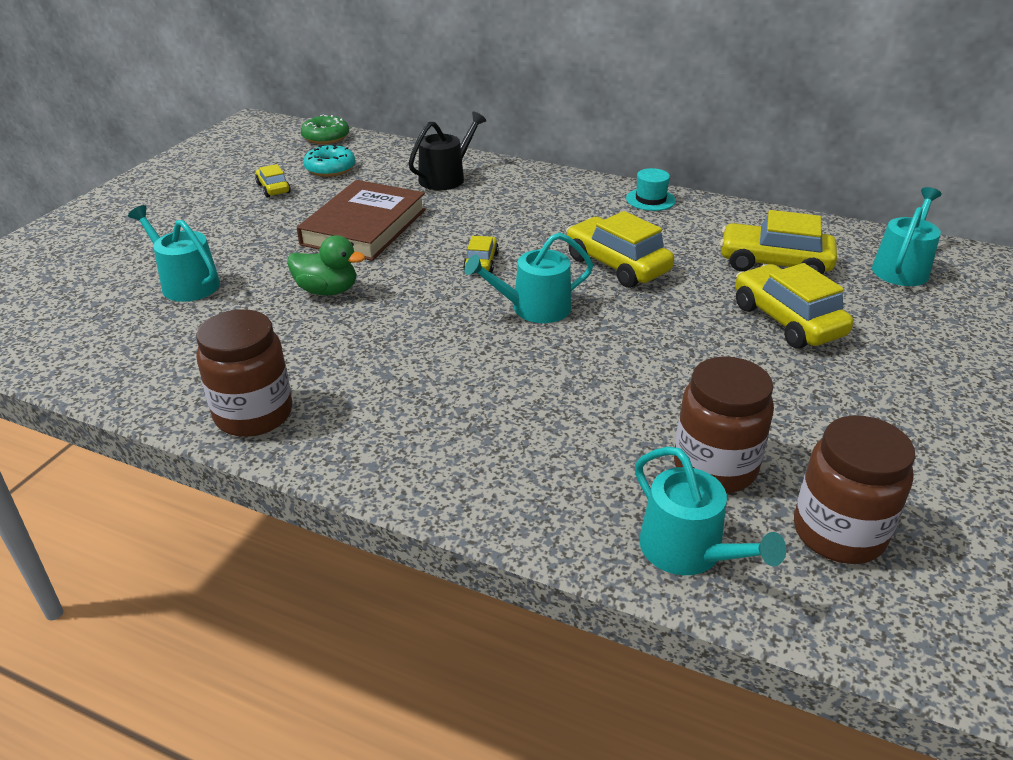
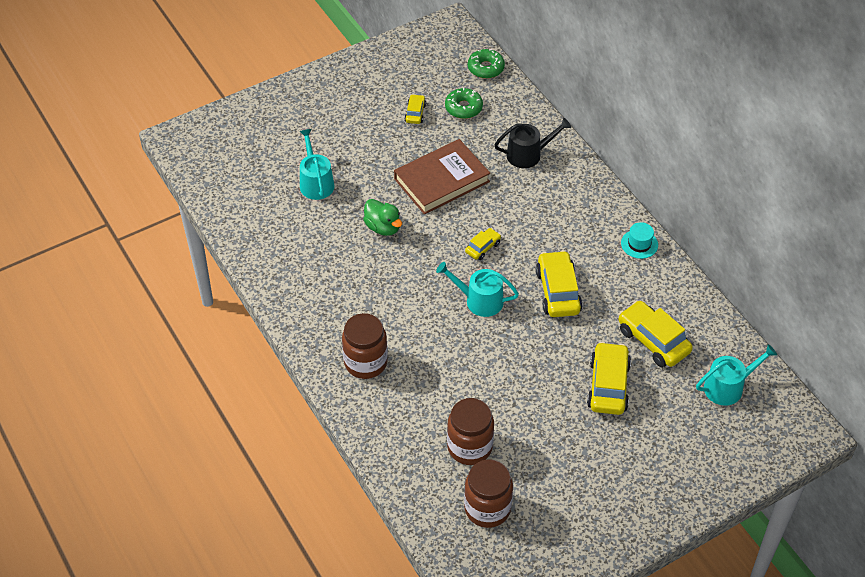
camera: 35 degrees right, 15 degrees up
(254, 414) = (293, 298): brown jar -> brown jar (365, 362)
(330, 168) = (463, 108): turquoise donut -> green donut
(688, 551) = (415, 477): turquoise watering can -> none

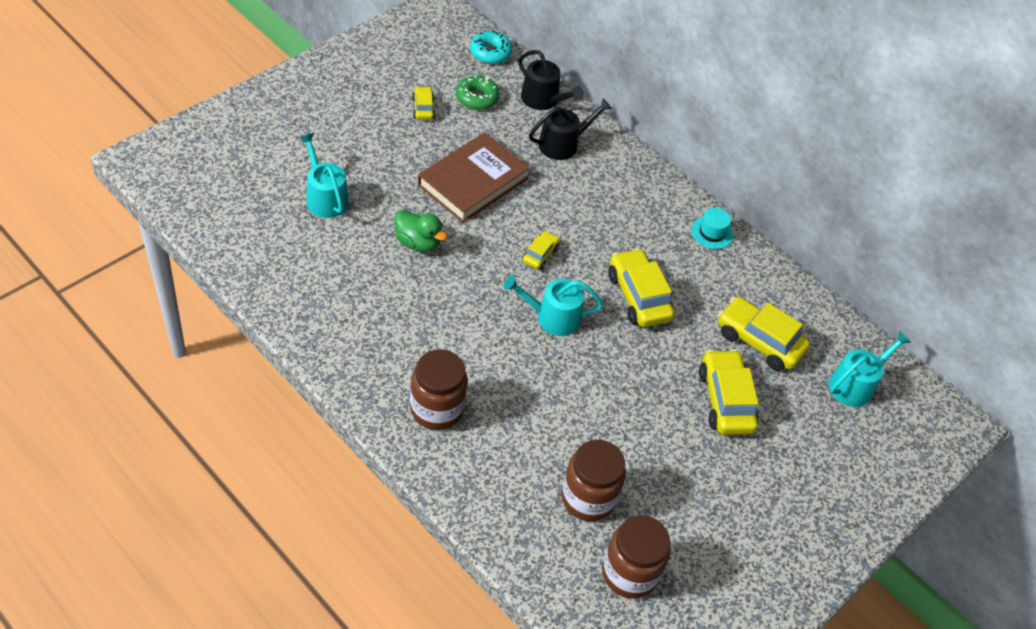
camera: 20 degrees left, 0 degrees up
(486, 68) = (490, 53): green donut -> turquoise donut
(521, 114) = (543, 100): none -> black watering can

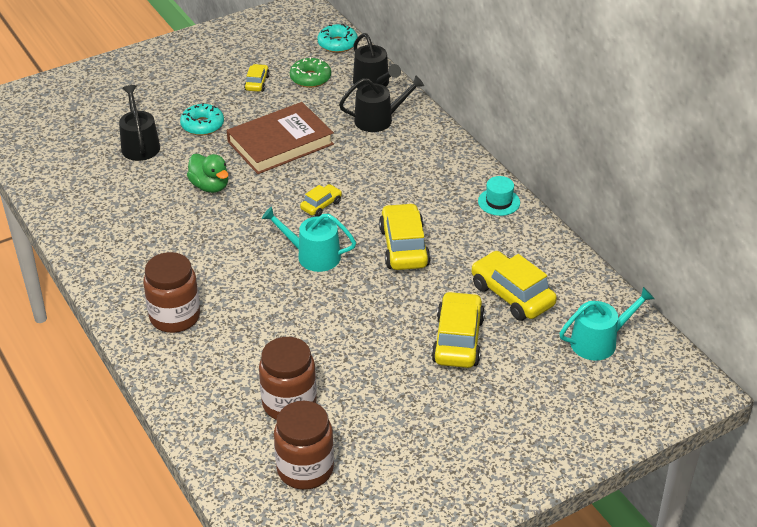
camera: 20 degrees right, 10 degrees down
(325, 197) = (139, 145): turquoise watering can -> black watering can
(384, 166) = (202, 125): none -> turquoise donut

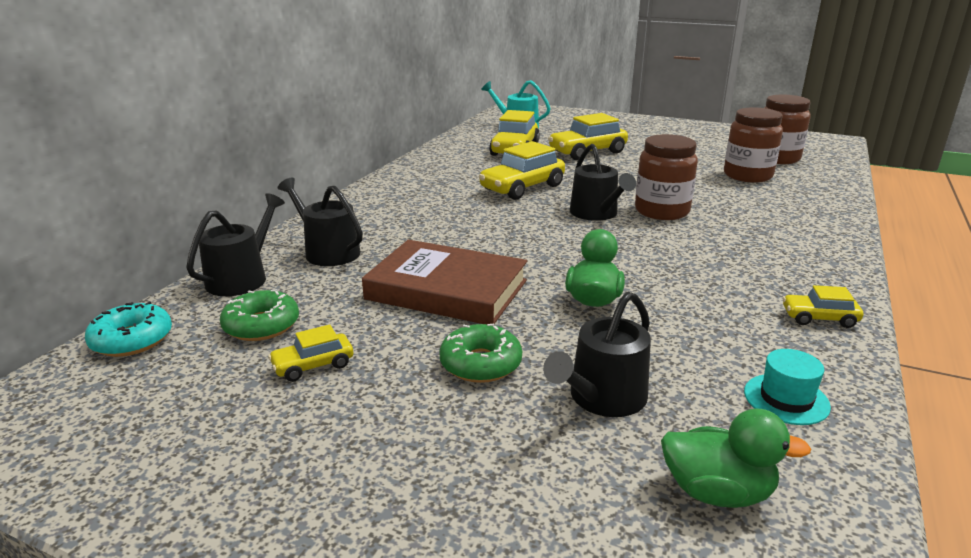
camera: 125 degrees left, 15 degrees down
(66, 142) = (717, 492): none -> green duck
(175, 317) = (783, 239): brown jar -> brown jar (661, 211)
(202, 125) = (480, 364): turquoise donut -> green donut
(313, 256) = (596, 214): turquoise watering can -> black watering can
(321, 205) = (523, 232): yellow car -> yellow car (819, 318)
(499, 202) = (408, 174): turquoise hat -> turquoise hat (786, 399)

